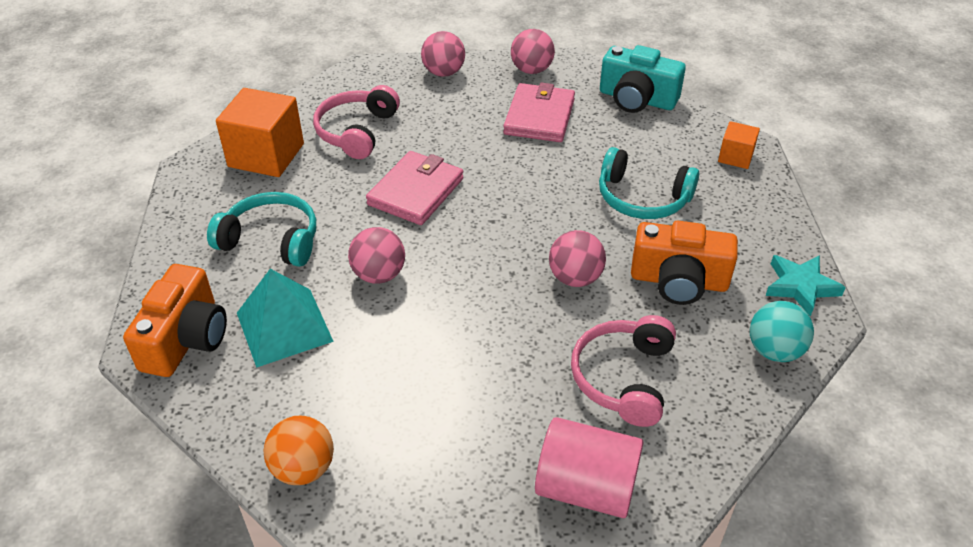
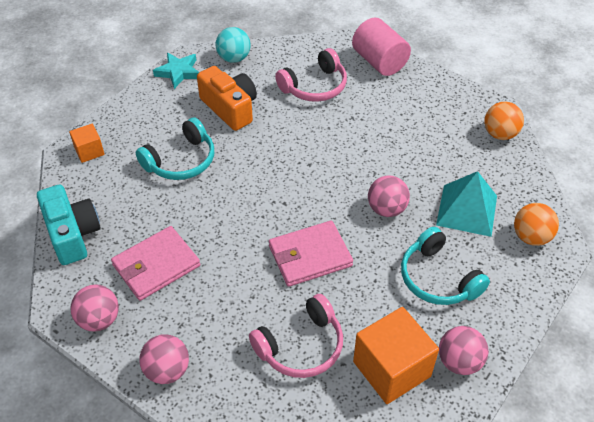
camera: 140 degrees left, 5 degrees up
(186, 339) = (531, 237): orange camera -> orange ball
(575, 278) = (279, 141): pink ball -> pink ball (459, 361)
(642, 198) = (181, 161): turquoise headphones -> turquoise headphones turned 75 degrees clockwise

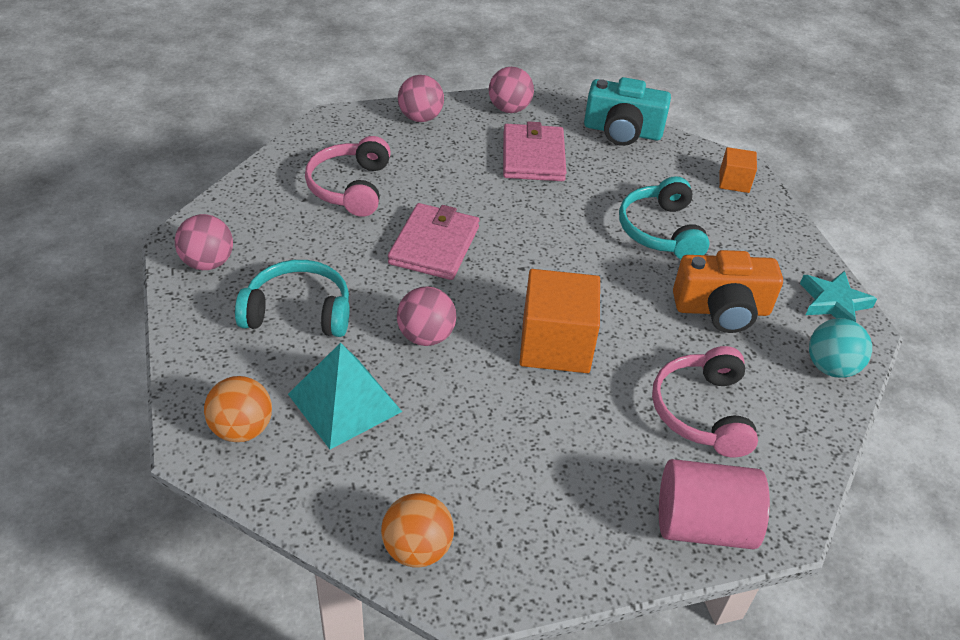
camera: 125 degrees right, 5 degrees down
(391, 369) = (261, 221): orange cube -> orange cube (555, 345)

